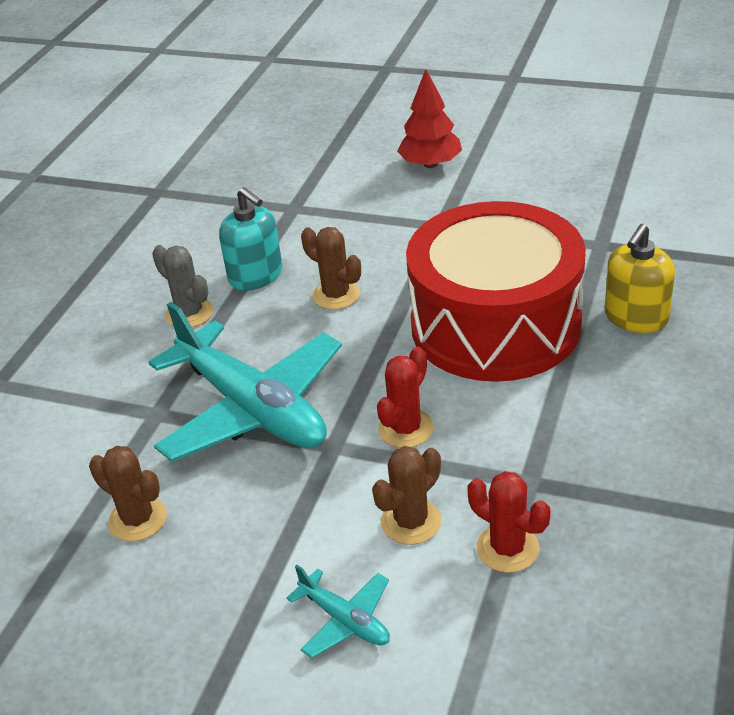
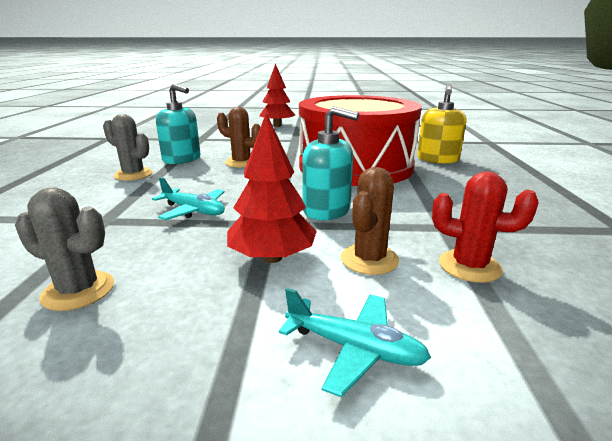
camera: 20 degrees left, 15 degrees down
(137, 519) = (78, 291): brown cactus -> grey cactus
(252, 408) = (193, 211): turquoise plane -> turquoise plane, size x0.44
(315, 503) = (272, 258): none -> red tree
(406, 429) = (327, 210): red cactus -> turquoise soap dispenser

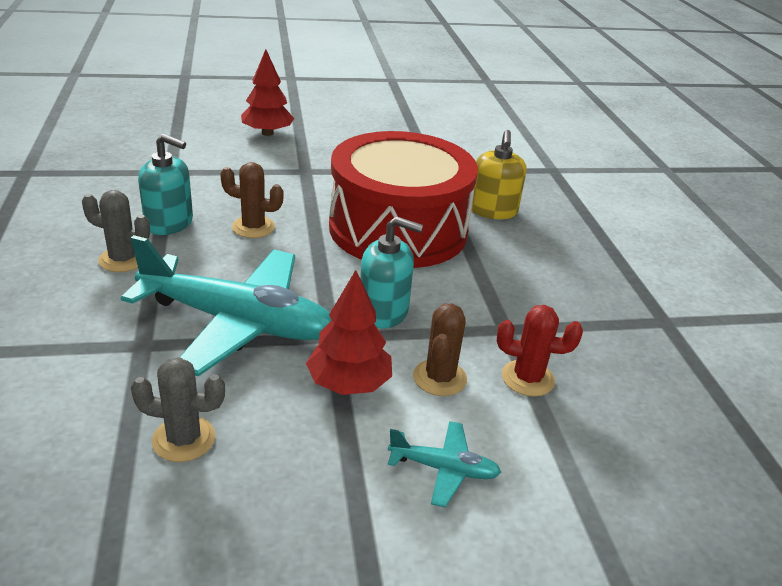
camera: 15 degrees left, 10 degrees up
(193, 211) = (237, 322): turquoise plane -> turquoise plane, size x2.29

